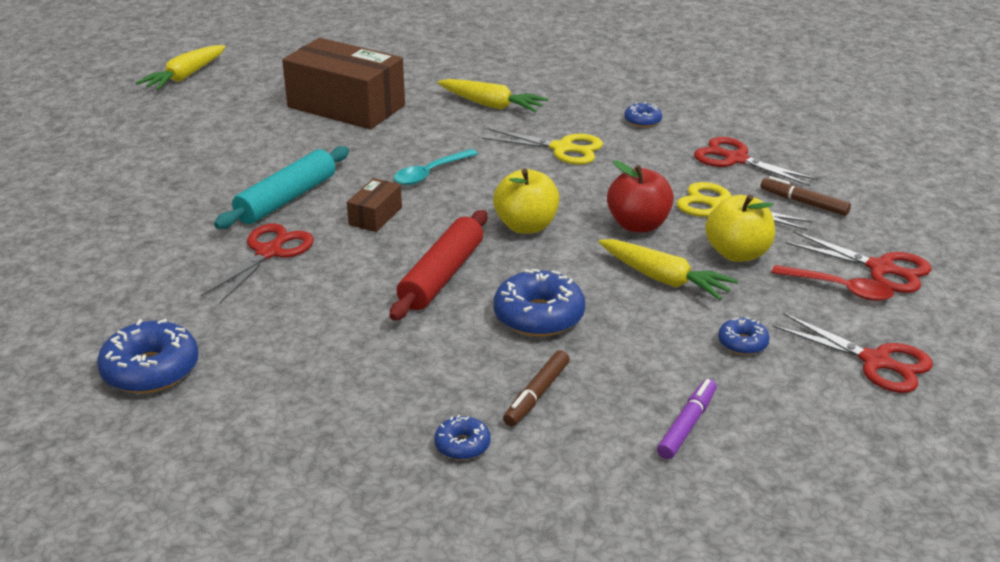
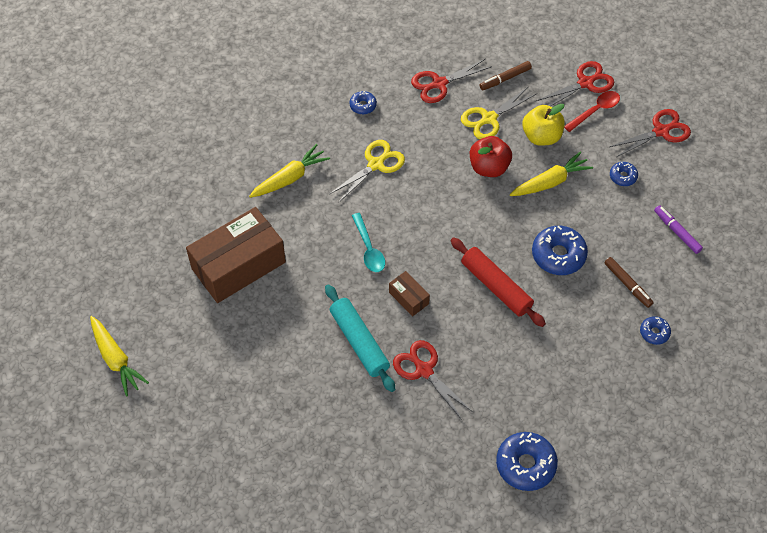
camera: 65 degrees left, 25 degrees up
(526, 226) = (462, 223): yellow apple -> none

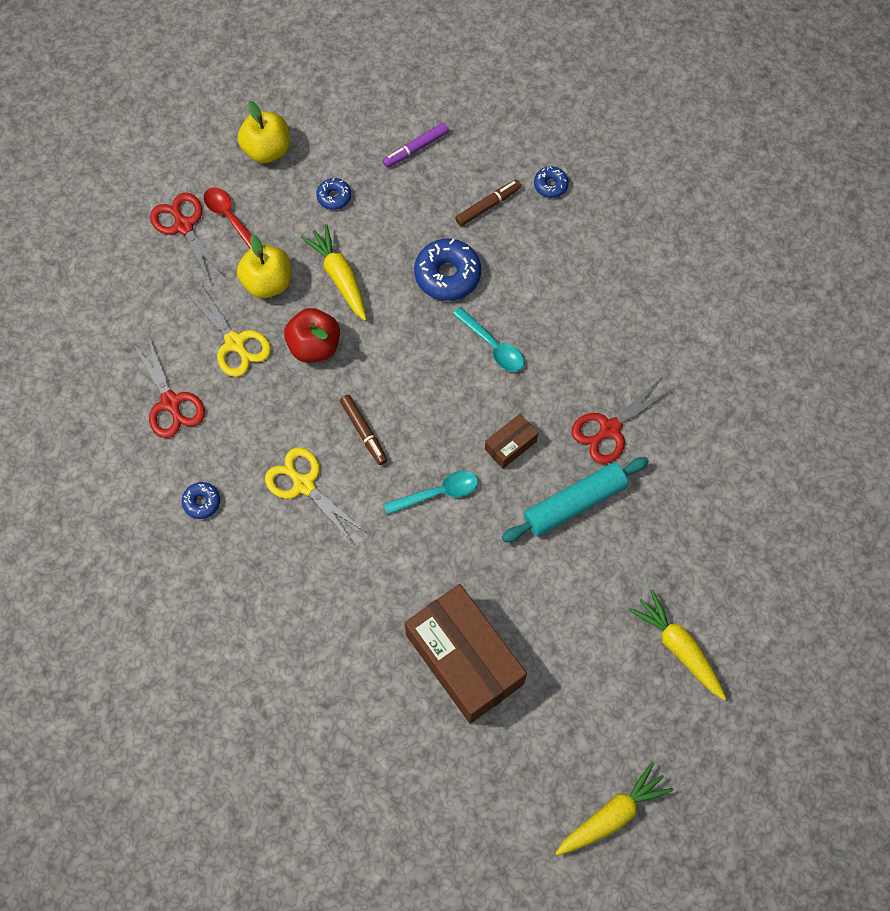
camera: 90 degrees left, 10 degrees up
(290, 178) = (322, 597): yellow carrot -> yellow carrot (678, 647)
(496, 286) = (492, 345): red rolling pin -> turquoise spoon
(505, 79) = (169, 320): brown marker -> brown marker (363, 431)
(525, 464) = (721, 325): blue donut -> none
(661, 131) = (267, 150): red scissors -> yellow apple

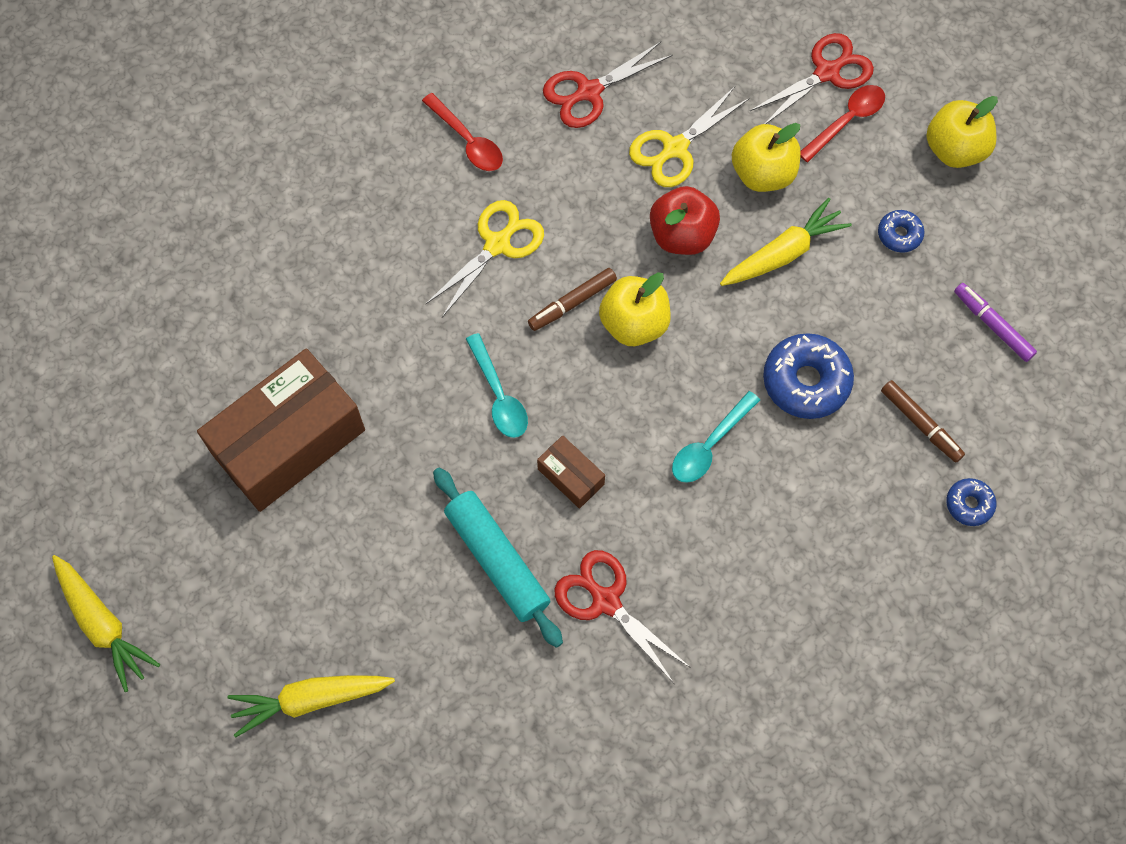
camera: 85 degrees right, 0 degrees up
(202, 502) = (467, 140): blue donut -> red spoon
(387, 388) = (634, 324): none -> yellow apple
(678, 647) = (311, 700): yellow carrot -> yellow carrot turned 150 degrees counterclockwise

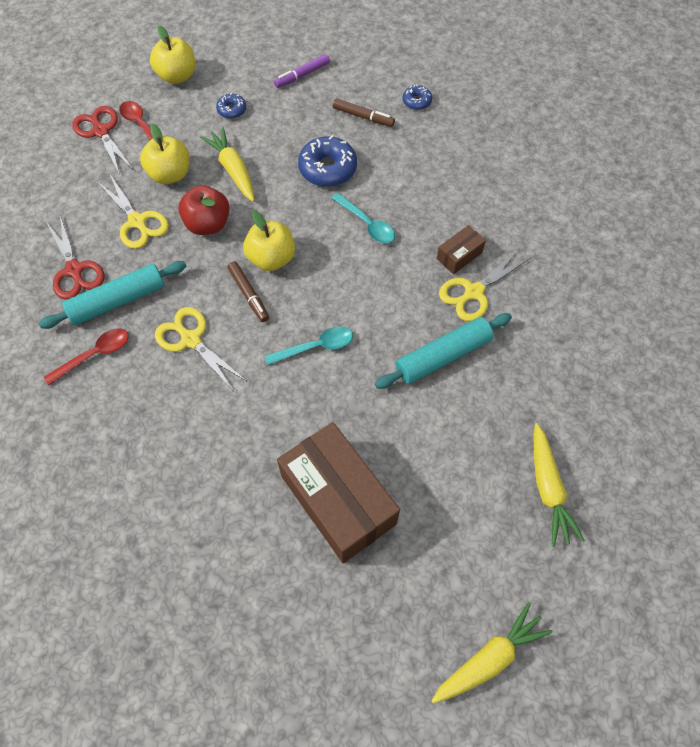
camera: 85 degrees left, 5 degrees down
(547, 150) = (118, 301): none -> turquoise rolling pin
(570, 477) = (383, 306): brown box -> brown box (459, 255)
(606, 601) = (474, 292): red scissors -> yellow scissors
(920, 423) = (363, 116): brown marker -> brown marker turned 60 degrees clockwise

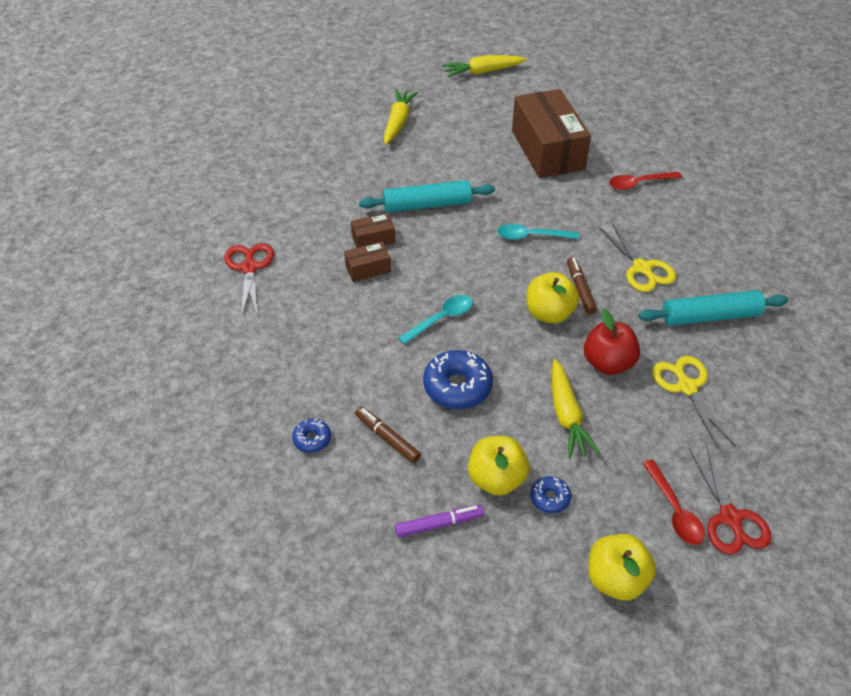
camera: 160 degrees left, 15 degrees down
(74, 270) = (756, 356): red scissors -> red scissors (249, 268)
(94, 355) = (733, 279): red spoon -> red spoon (639, 183)
(170, 174) = (643, 432): yellow apple -> yellow apple (496, 479)
(367, 224) = (441, 319): turquoise spoon -> turquoise spoon turned 75 degrees clockwise
(474, 292) = (373, 239): yellow scissors -> brown box

